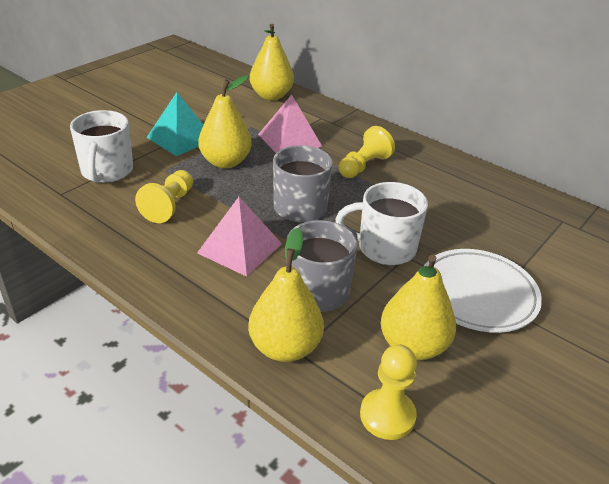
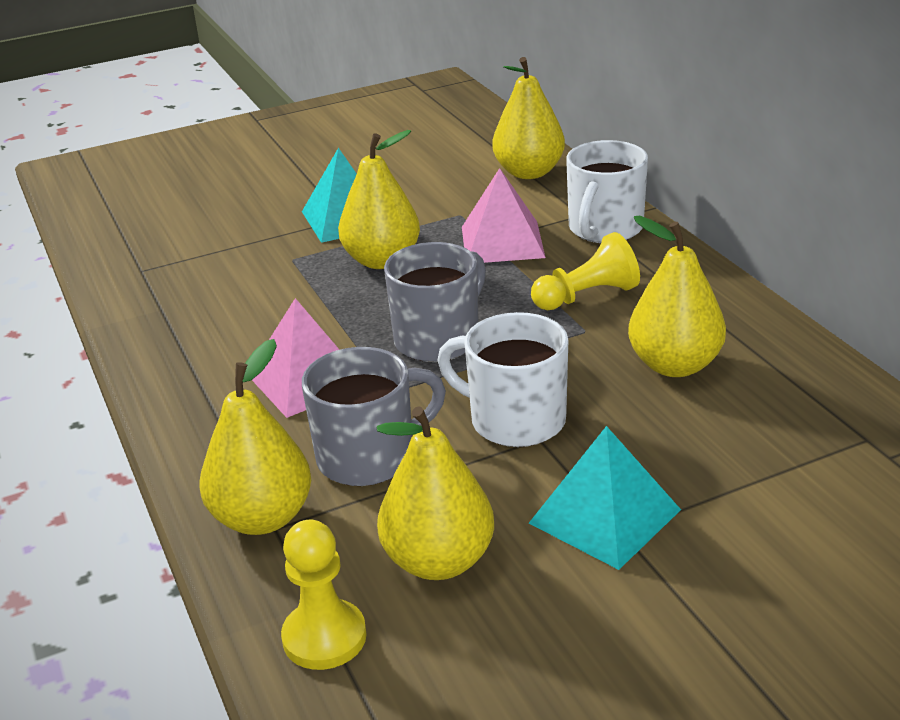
camera: 30 degrees right, 5 degrees down
(107, 171) = (216, 250): white mug -> white mug (604, 229)
(169, 205) = (260, 307): yellow pawn -> none
(441, 198) = (675, 365): none -> yellow pear
(477, 294) = (604, 516): white plate -> turquoise pyramid

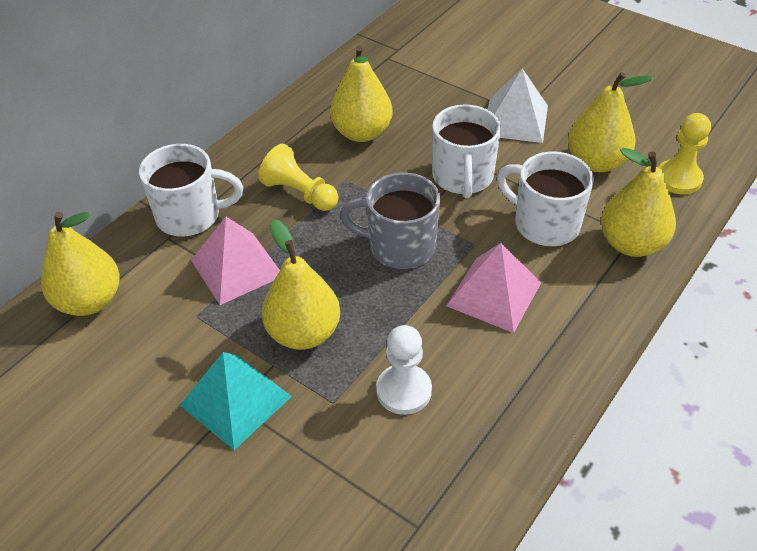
camera: 120 degrees left, 15 degrees up
(260, 294) = (404, 391): none -> white pawn
(368, 457) = (545, 224): grey mug -> white mug
(604, 516) = (515, 120): turquoise pyramid -> white pyramid

